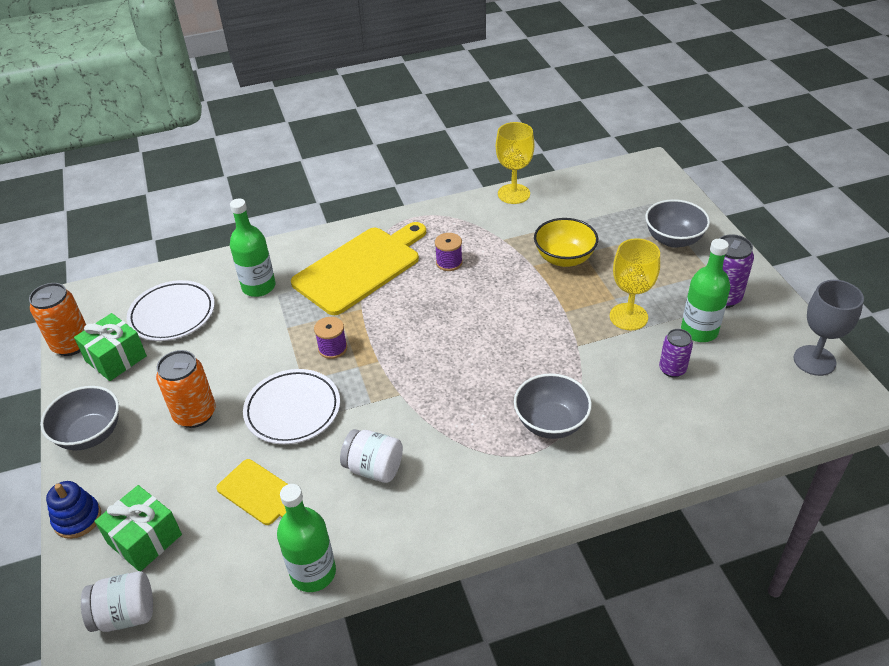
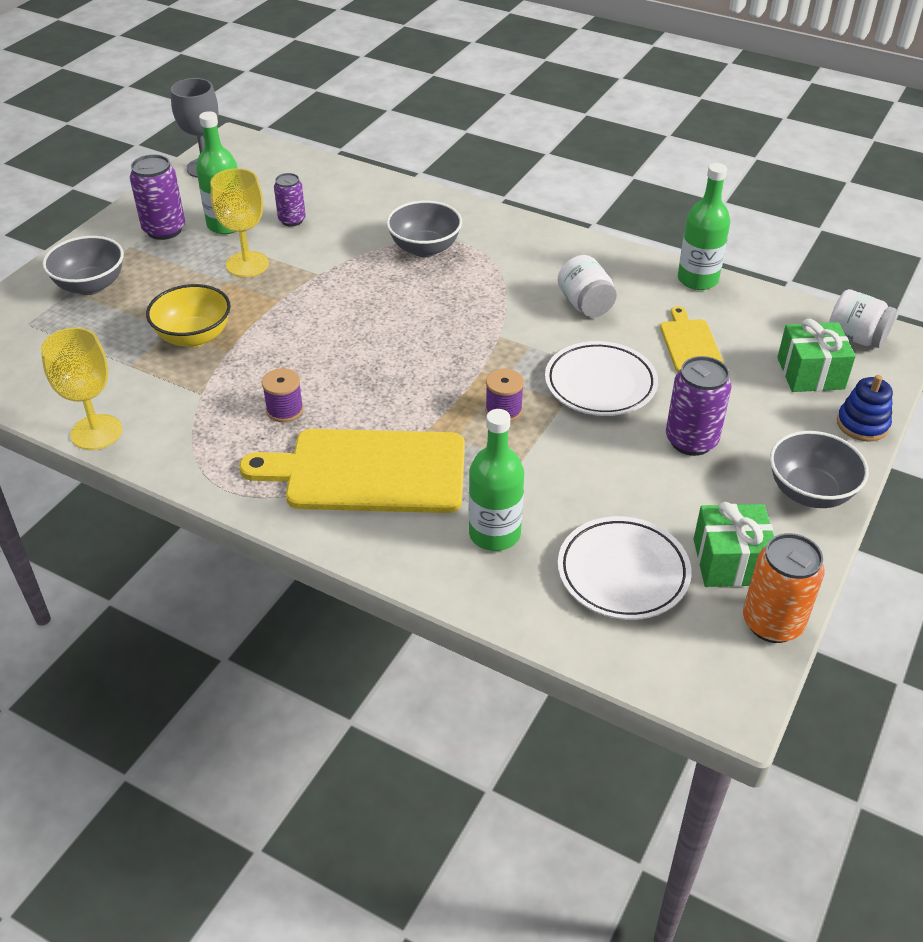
camera: 135 degrees left, 0 degrees up
(195, 414) = (691, 441): orange can -> purple can

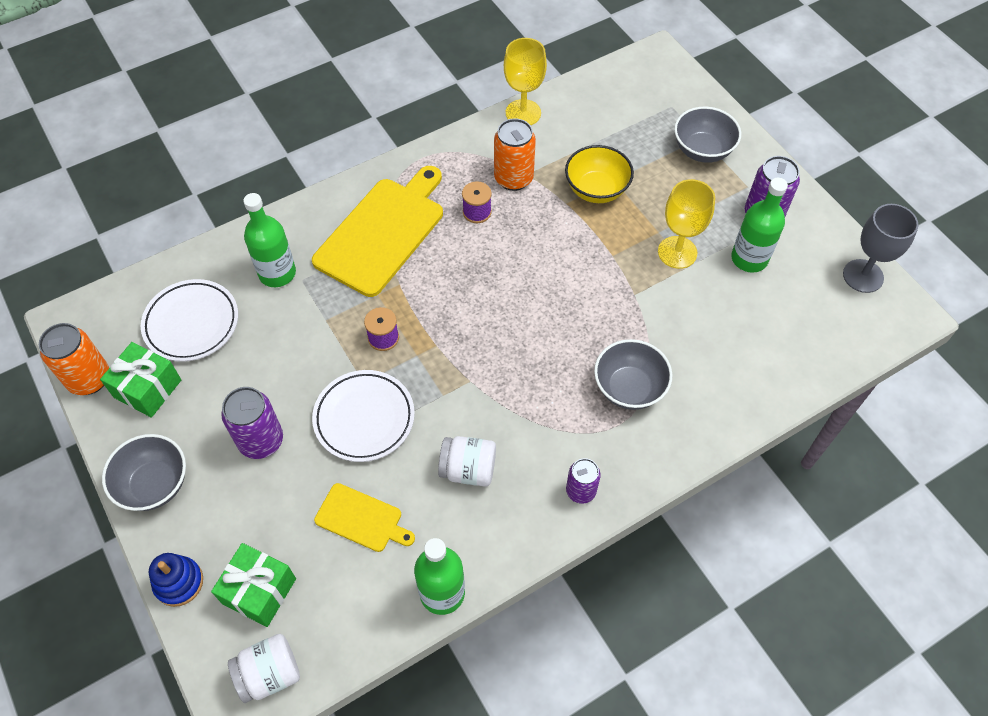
camera: 120 degrees right, 15 degrees up
(214, 401) = (513, 178): none -> orange can
(292, 220) = (732, 307): purple can -> purple can (581, 491)

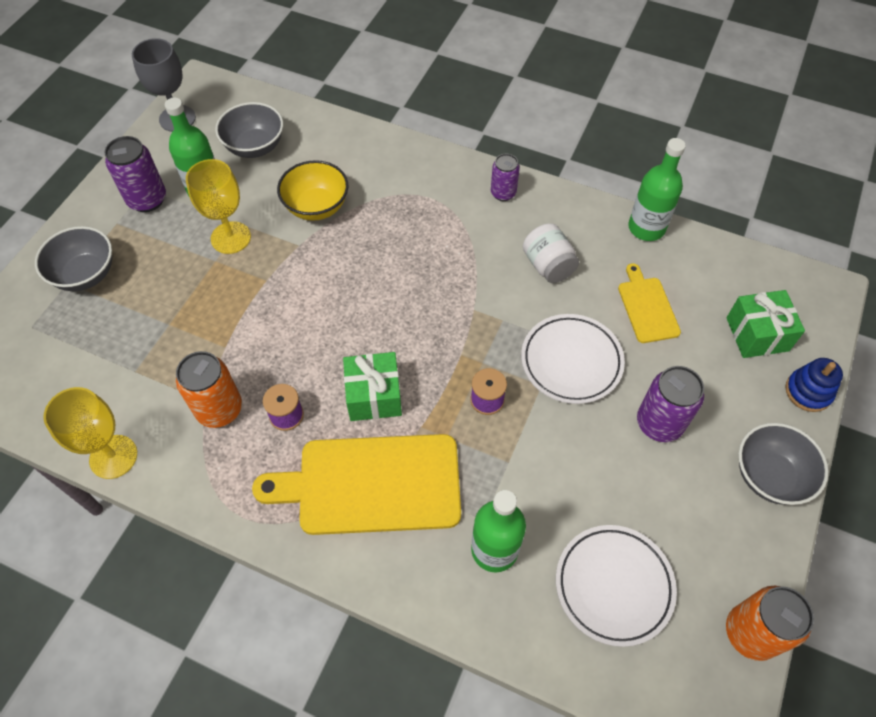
camera: 125 degrees left, 0 degrees up
(147, 388) = (707, 564): green gift -> green gift (374, 396)
(269, 674) = (793, 288): white jar -> none
(596, 190) = (191, 331): yellow bowl -> yellow bowl (316, 207)
(629, 388) = (394, 206): grey bowl -> grey bowl (255, 147)

